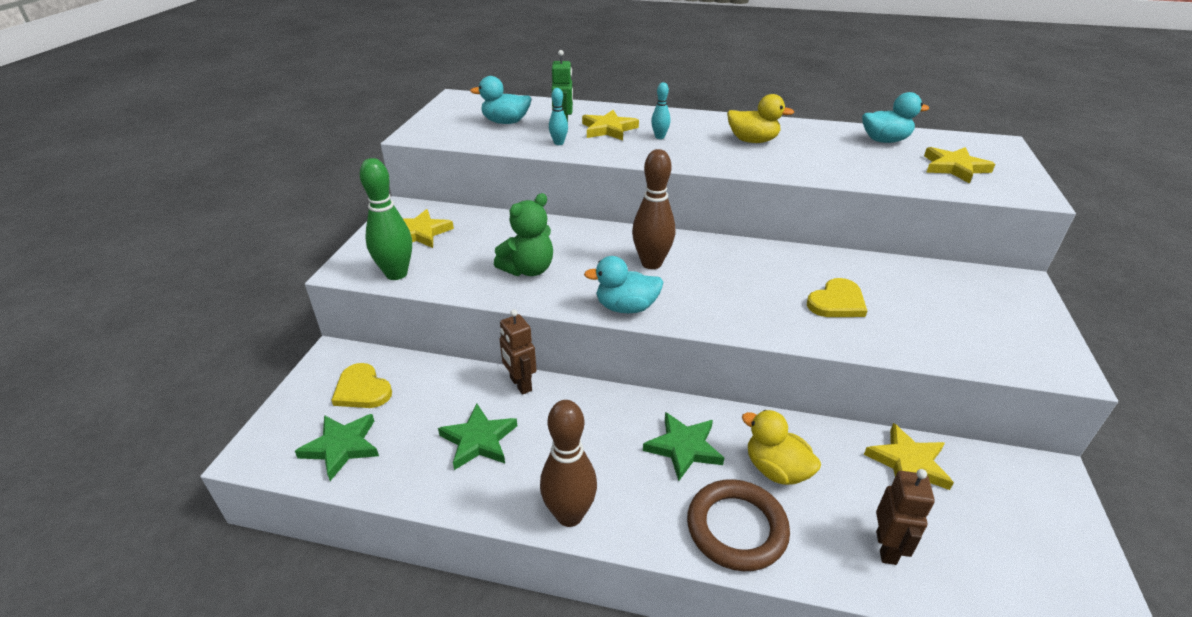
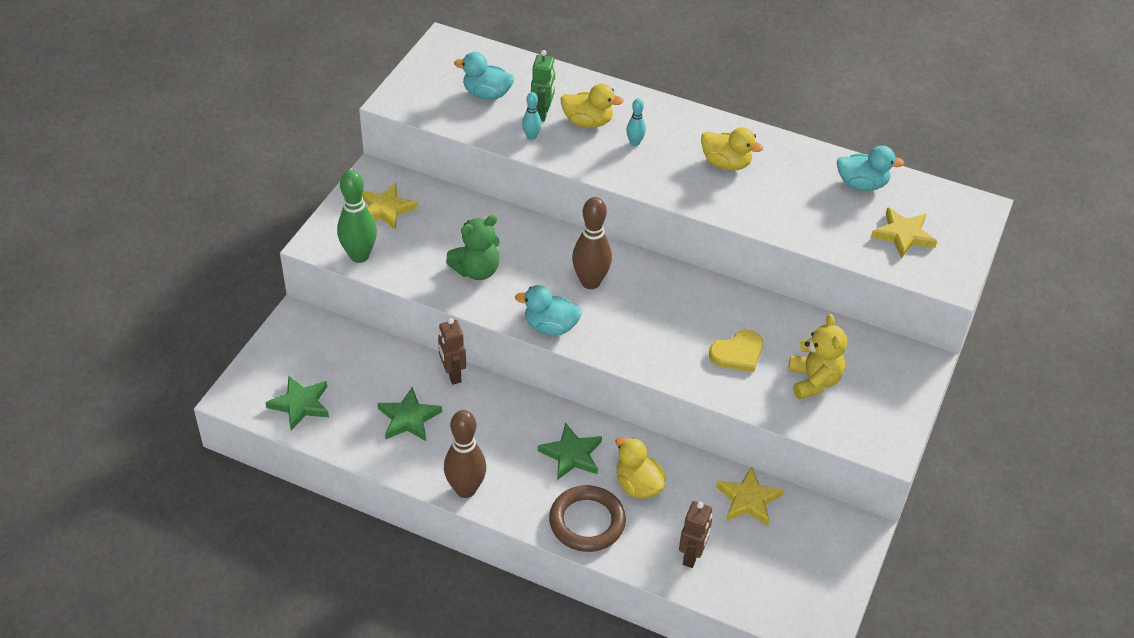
camera: 10 degrees right, 10 degrees up
(362, 390) = (319, 356): yellow heart -> none
(608, 129) = (588, 122): yellow star -> yellow duck
(932, 315) = (814, 381): none -> yellow teddy bear

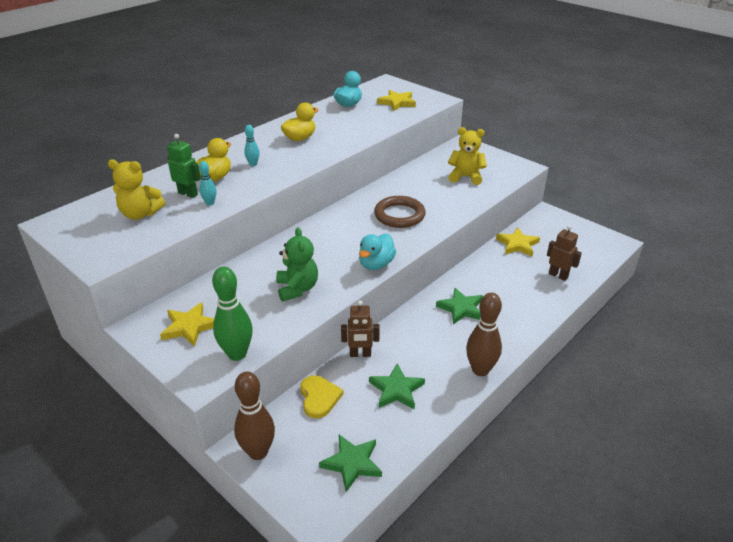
camera: 70 degrees left, 10 degrees down
(487, 94) = (140, 214): turquoise duck -> yellow teddy bear
(587, 522) = (523, 314): brown ring -> brown ring (399, 215)
(590, 282) = (341, 238): brown bowling pin -> brown bowling pin (258, 452)
(638, 485) = (496, 285): yellow duck -> none
(737, 353) = (433, 196): yellow heart -> yellow heart (319, 397)

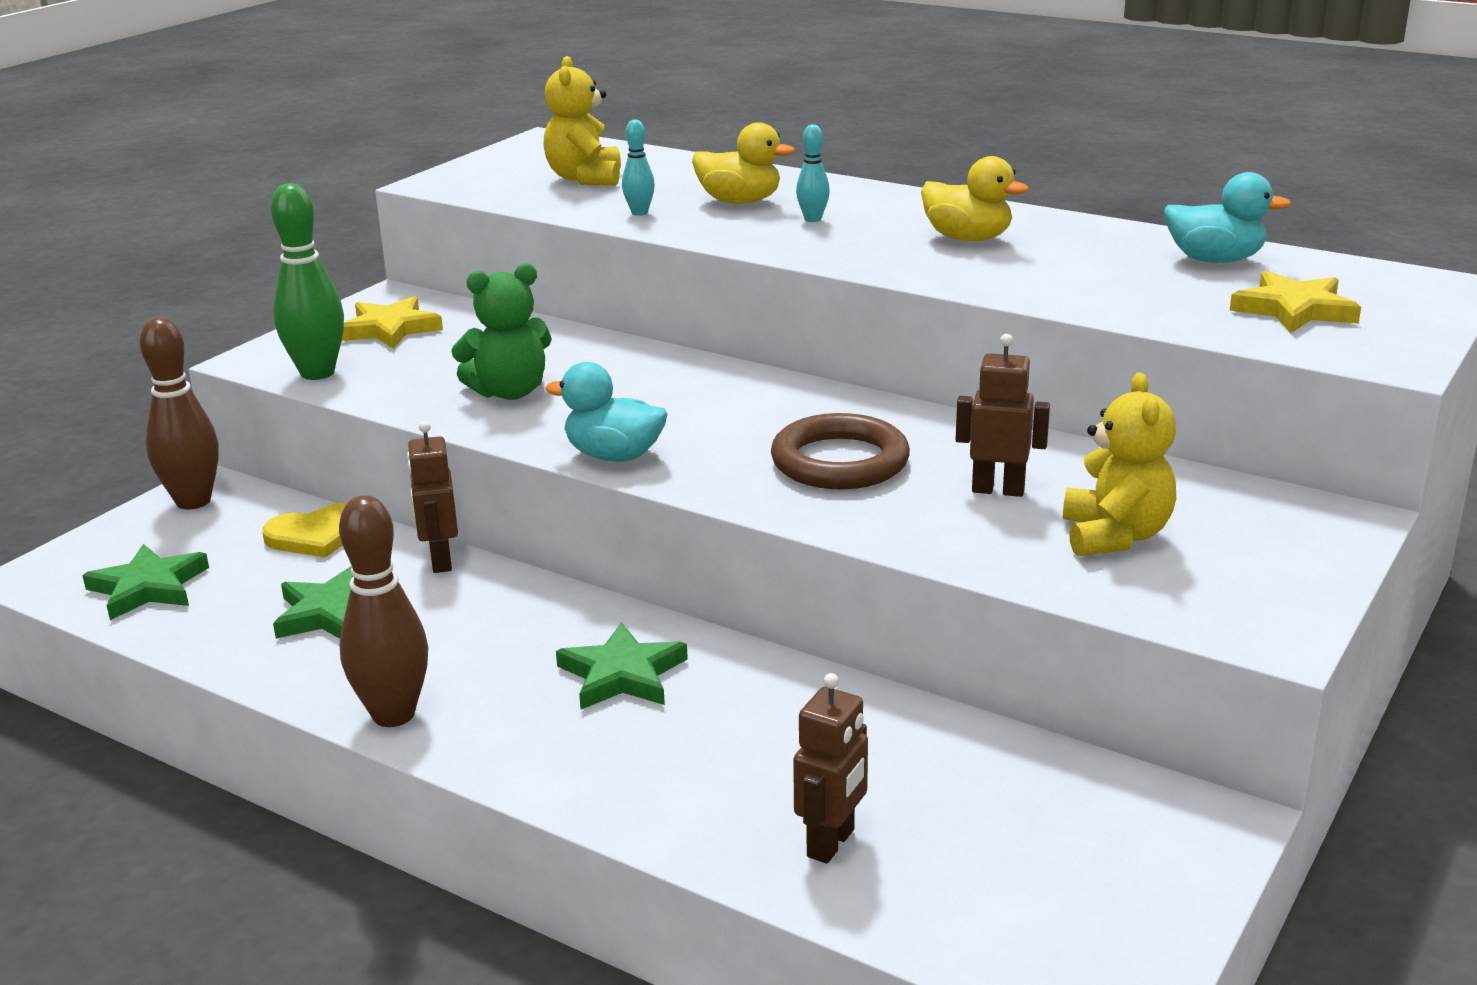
camera: 80 degrees right, 10 degrees down
(188, 194) = (668, 194): green robot -> none
(430, 190) = (998, 490): none -> brown robot
(517, 244) = (972, 758): yellow star -> none

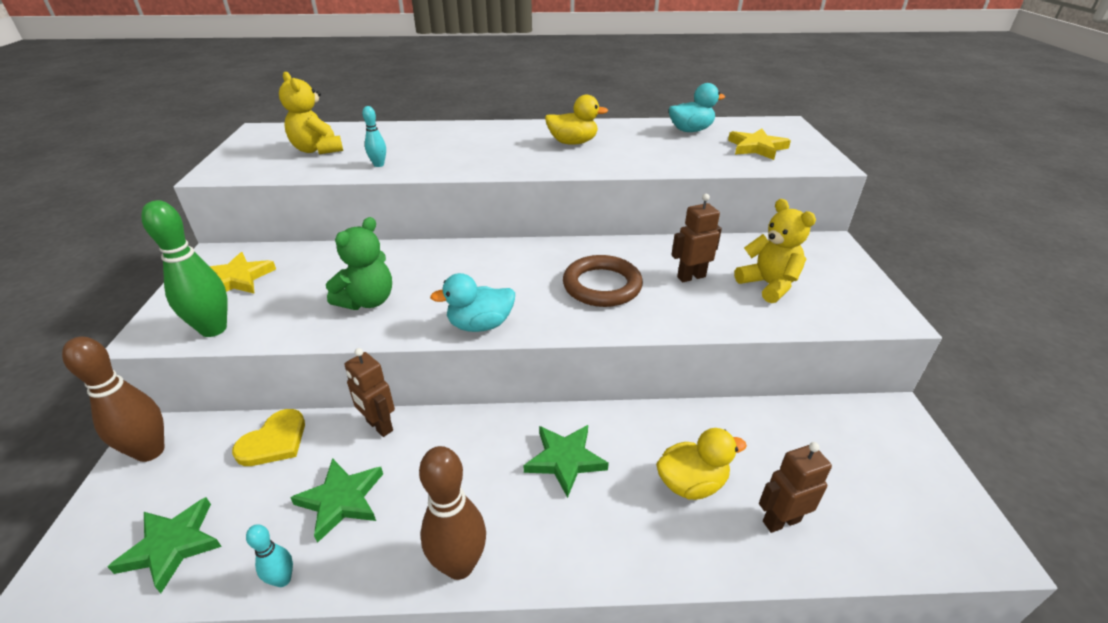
camera: 35 degrees left, 10 degrees up
(740, 202) = (429, 146): yellow duck -> yellow duck (691, 483)
(813, 219) = (482, 148): turquoise bowling pin -> turquoise bowling pin (283, 579)
(831, 843) = (781, 521): brown robot -> brown robot turned 105 degrees counterclockwise

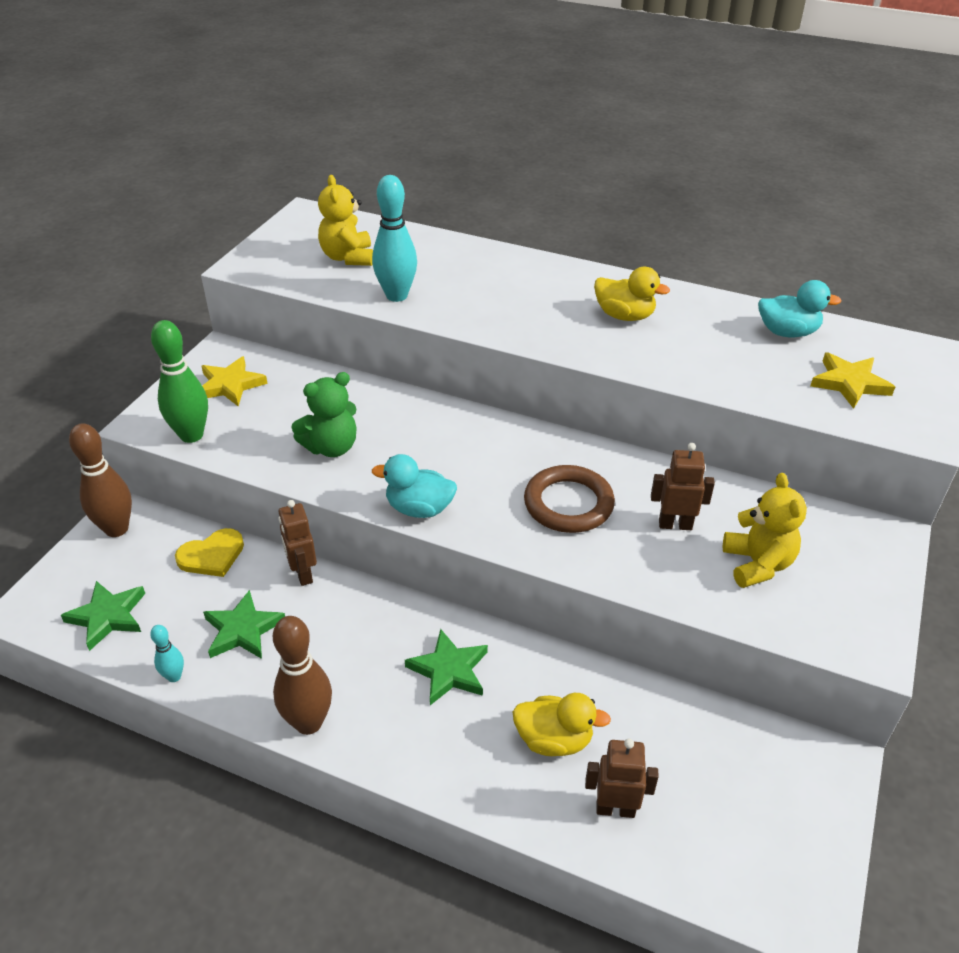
camera: 25 degrees right, 5 degrees up
(379, 165) = (396, 295): turquoise bowling pin -> turquoise bowling pin, size x1.96

